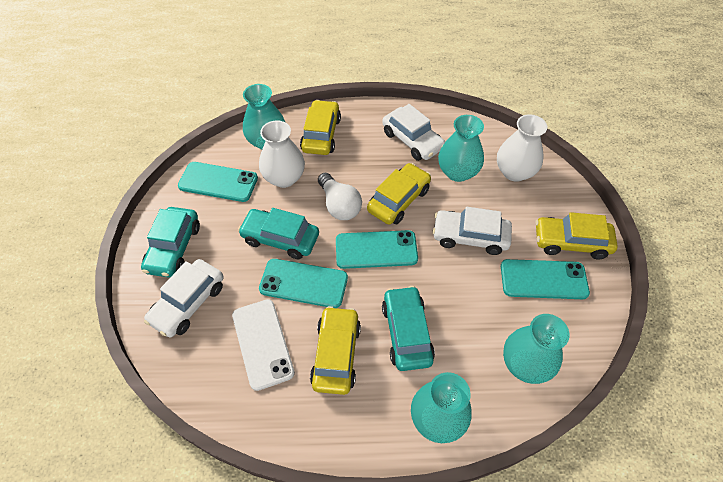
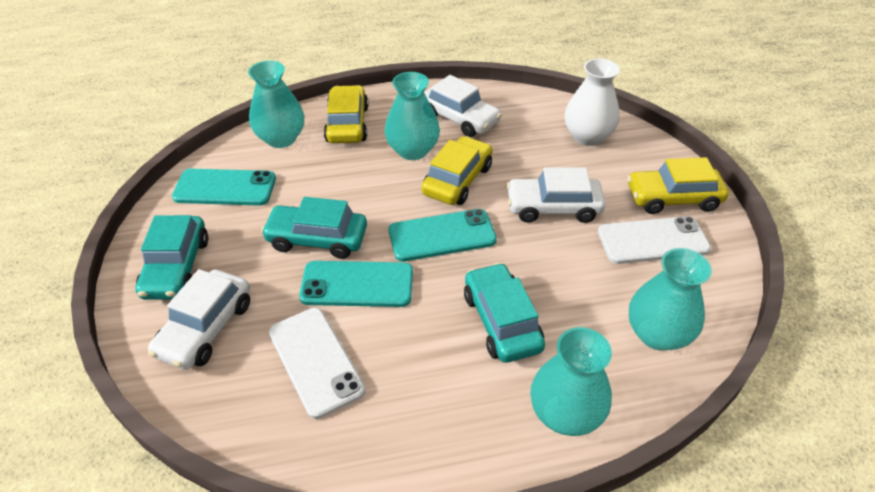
camera: 10 degrees left, 10 degrees down
(284, 178) = (310, 174): white vase -> none
(336, 354) = (416, 359): yellow car -> none
(339, 205) = (385, 194): white light bulb -> none
(457, 172) = (521, 144): turquoise vase -> turquoise vase (412, 150)
(543, 279) = (652, 240): turquoise phone -> white phone

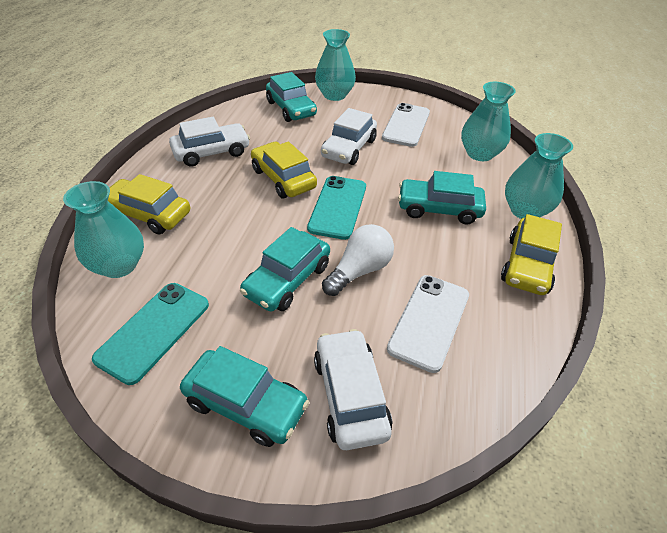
camera: 65 degrees left, 0 degrees up
(206, 328) = (350, 395): white car -> white car turned 150 degrees counterclockwise
(316, 361) = (429, 321): white phone -> white phone turned 60 degrees counterclockwise
(357, 284) = (359, 271): turquoise phone -> white light bulb
(412, 150) = (225, 189): turquoise vase -> turquoise vase (334, 95)
(587, 136) = (291, 109): white vase -> turquoise car
(673, 198) = (376, 104): yellow car -> yellow car (527, 265)

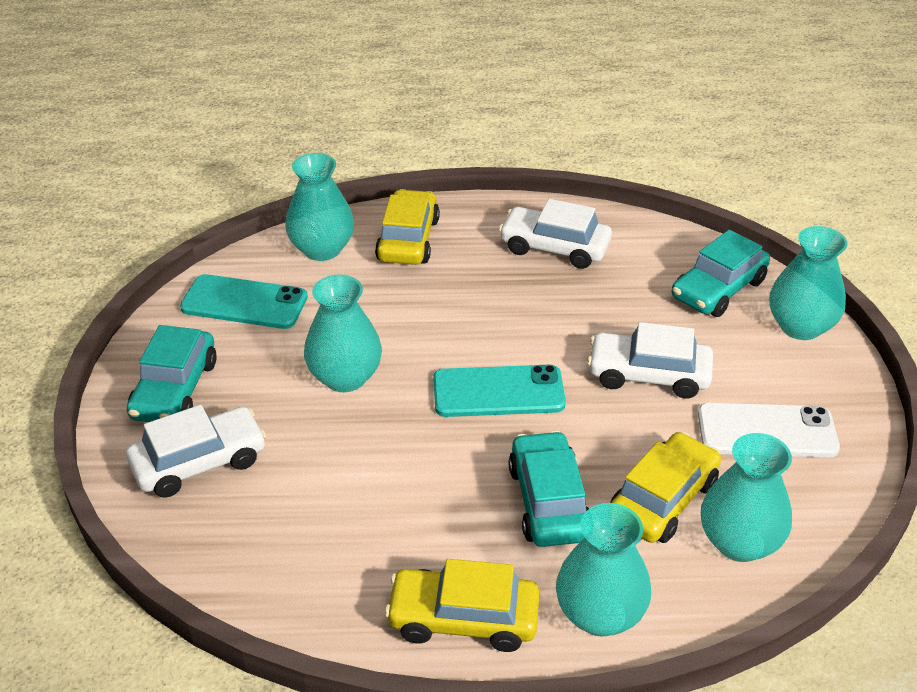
camera: 75 degrees right, 5 degrees down
(212, 152) = (554, 248): white car -> white car turned 150 degrees clockwise
(283, 178) = (533, 326): yellow car -> yellow car (663, 499)
(287, 280) = (345, 377): turquoise car -> turquoise vase
(359, 271) = (383, 436): white light bulb -> none
(429, 321) = (319, 515): white phone -> none

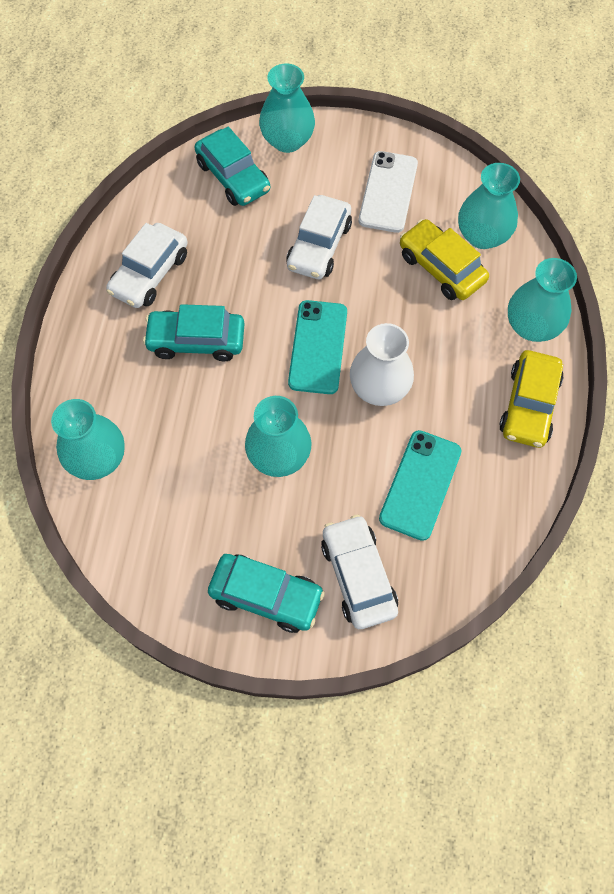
camera: 80 degrees left, 25 degrees up
(244, 302) = (160, 532): turquoise phone -> turquoise phone (420, 484)
(408, 240) = (105, 384): yellow car -> none
(454, 454) = (379, 388): none -> white vase
(548, 501) = (433, 335): turquoise car -> turquoise car (196, 341)

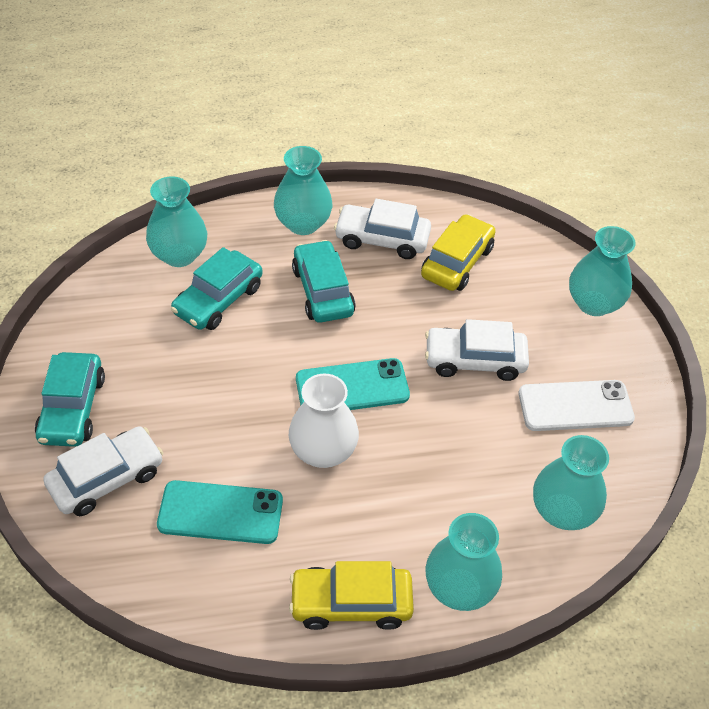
camera: 70 degrees right, 15 degrees down
(233, 177) = (524, 271): turquoise car -> turquoise car (218, 300)
(279, 455) = (219, 384): turquoise vase -> turquoise vase (303, 223)
(441, 268) = (498, 478): yellow car -> yellow car (457, 262)

